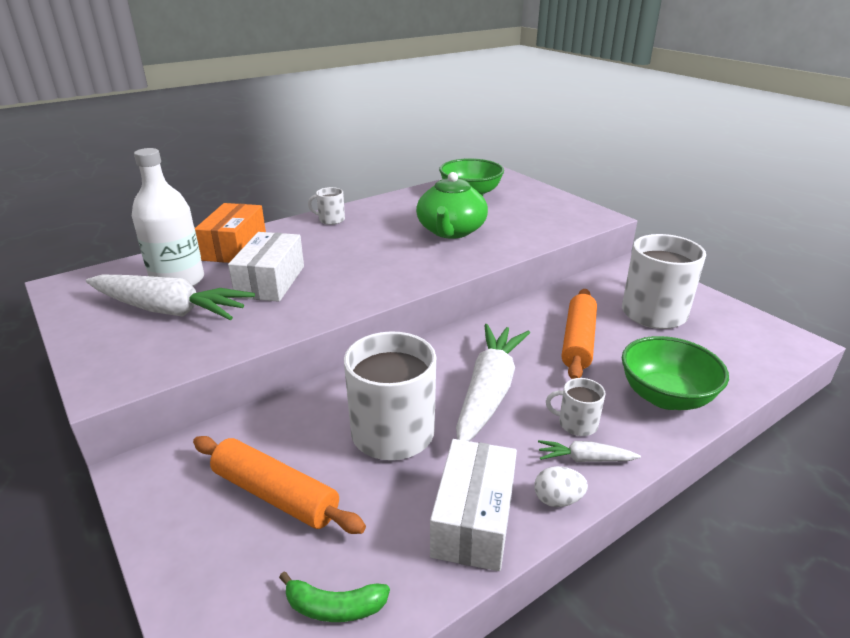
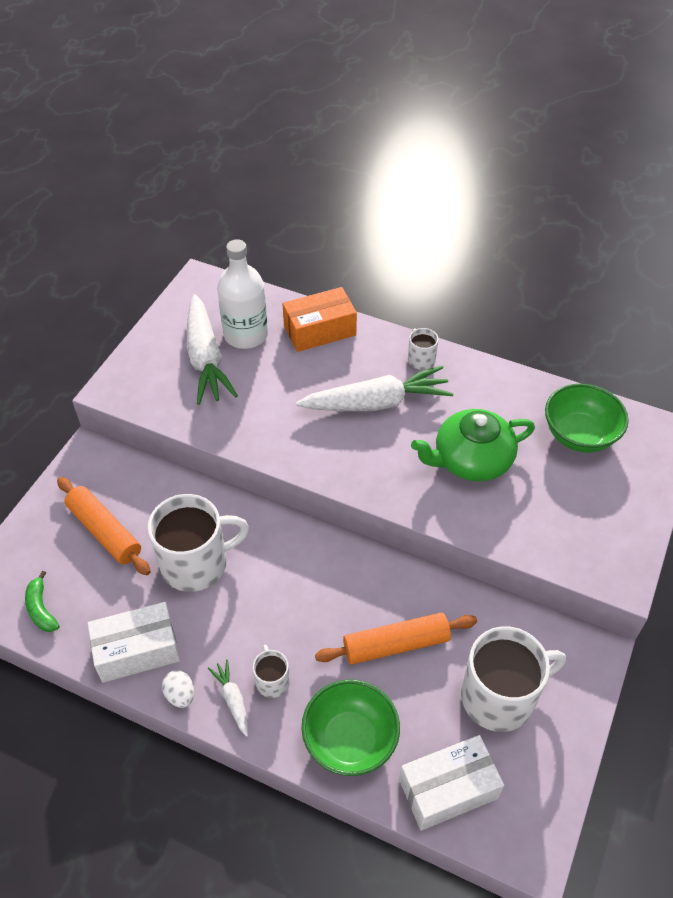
camera: 60 degrees right, 20 degrees up
(270, 281) = (283, 388): white box -> white box (448, 789)
(275, 494) = (104, 531): orange rolling pin -> orange rolling pin turned 45 degrees counterclockwise
(489, 391) = (278, 604): white carrot -> white carrot (377, 403)

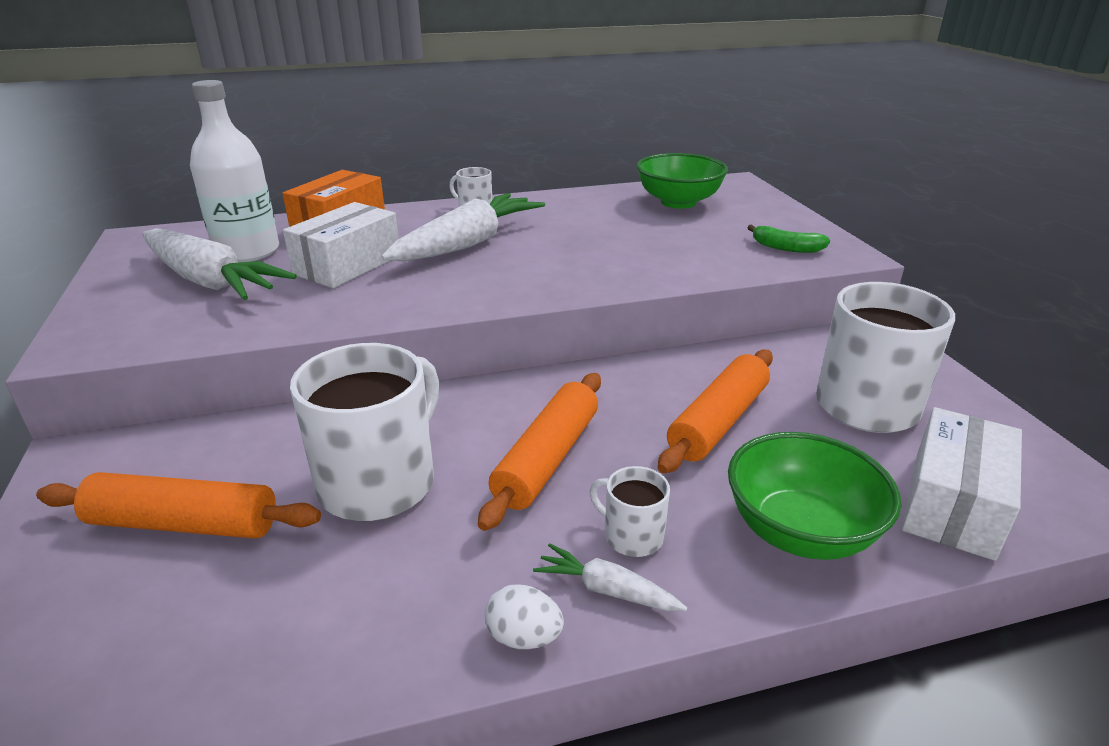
camera: 40 degrees left, 20 degrees down
(41, 609) = (132, 688): green banana -> green banana (786, 248)
(137, 650) = (388, 628): white box -> white box (347, 265)
(282, 605) = (547, 459): none -> orange rolling pin
(471, 460) = (614, 243): green teapot -> none

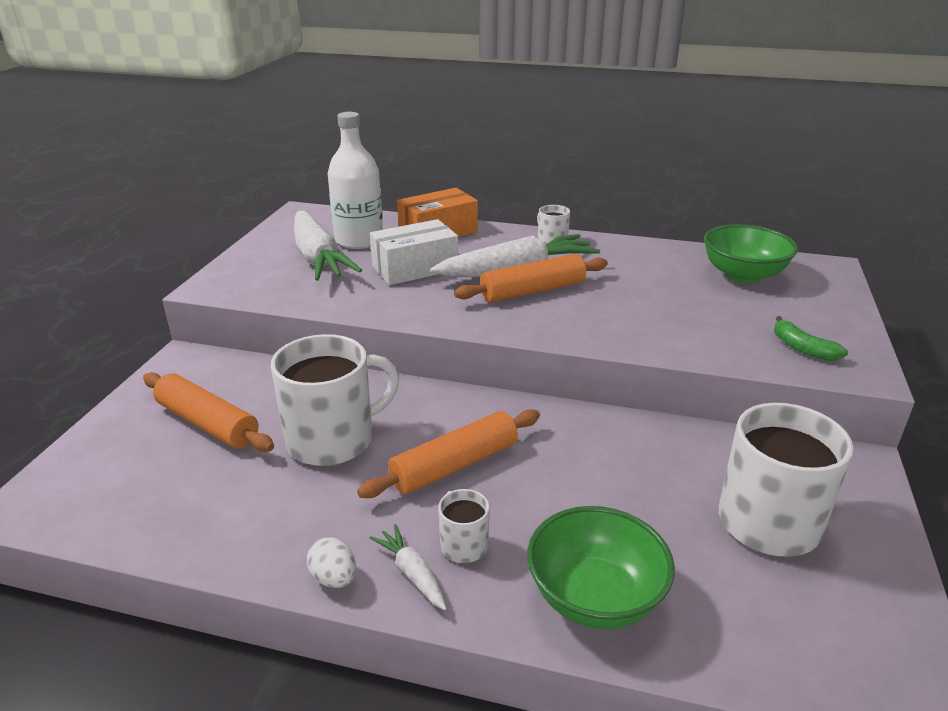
camera: 30 degrees right, 0 degrees up
(718, 422) = (615, 486): orange rolling pin -> orange rolling pin (533, 291)
(952, 504) = (758, 636): white box -> none

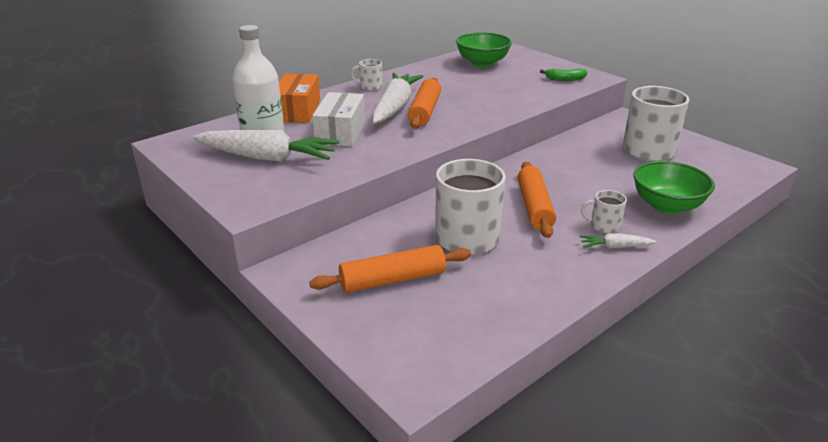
camera: 55 degrees left, 0 degrees up
(334, 578) = (600, 271): white egg -> none

